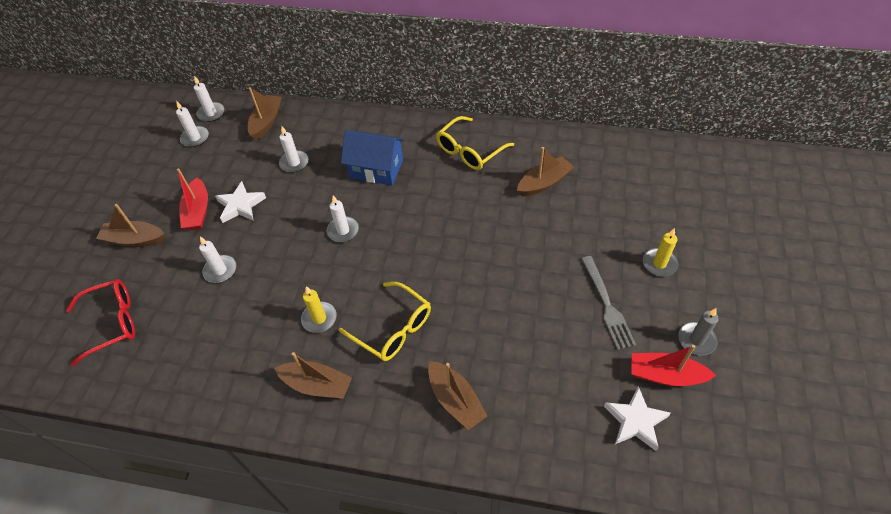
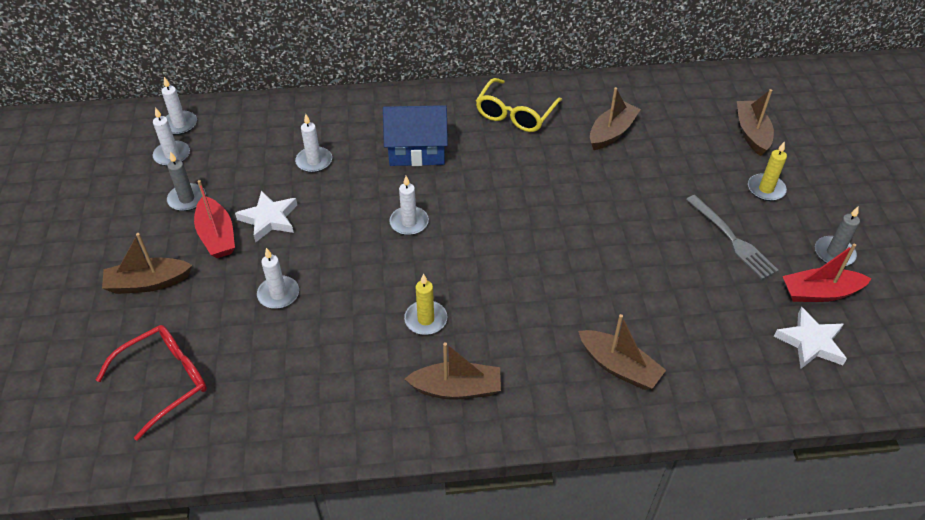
camera: 20 degrees left, 5 degrees down
(190, 176) = (187, 199): none -> grey candle
(266, 122) = (257, 122): brown boat -> brown boat (751, 133)
(393, 329) = (516, 311): yellow glasses -> none

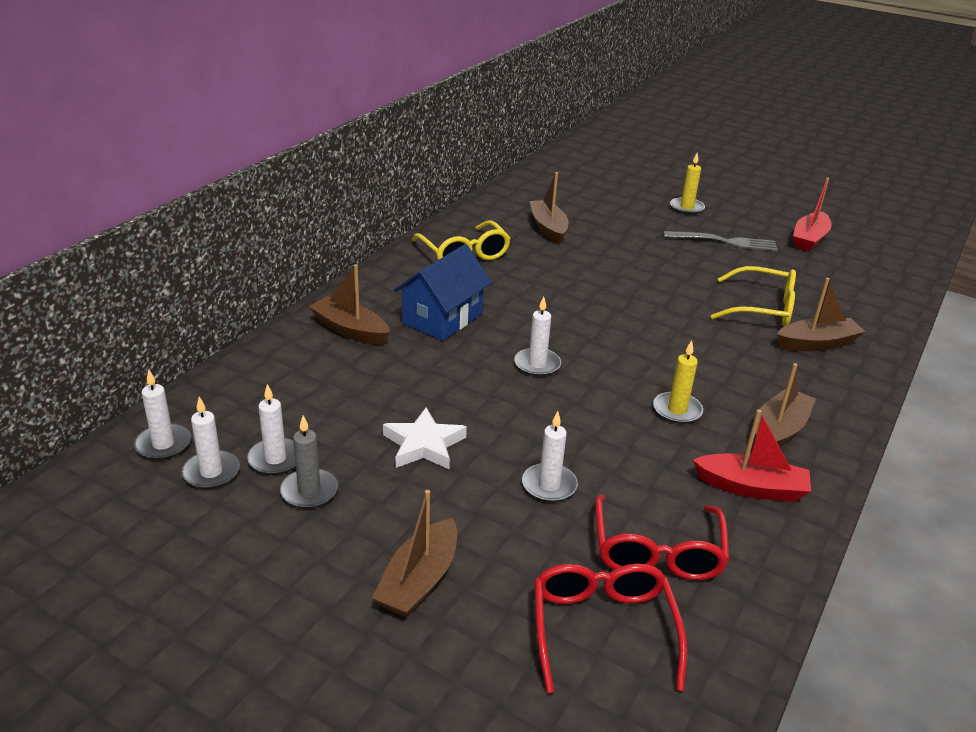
camera: 55 degrees left, 15 degrees down
(217, 235) = (403, 493): red boat -> red boat (751, 487)
(255, 376) = (657, 552): none -> red glasses
(314, 161) = (372, 380): white candle -> white candle (275, 459)
(638, 310) = (763, 308): none -> yellow glasses
(751, 133) = (622, 185): brown boat -> brown boat (350, 330)
(811, 342) = (853, 264): white star -> none
(834, 253) = (776, 217): grey candle -> none

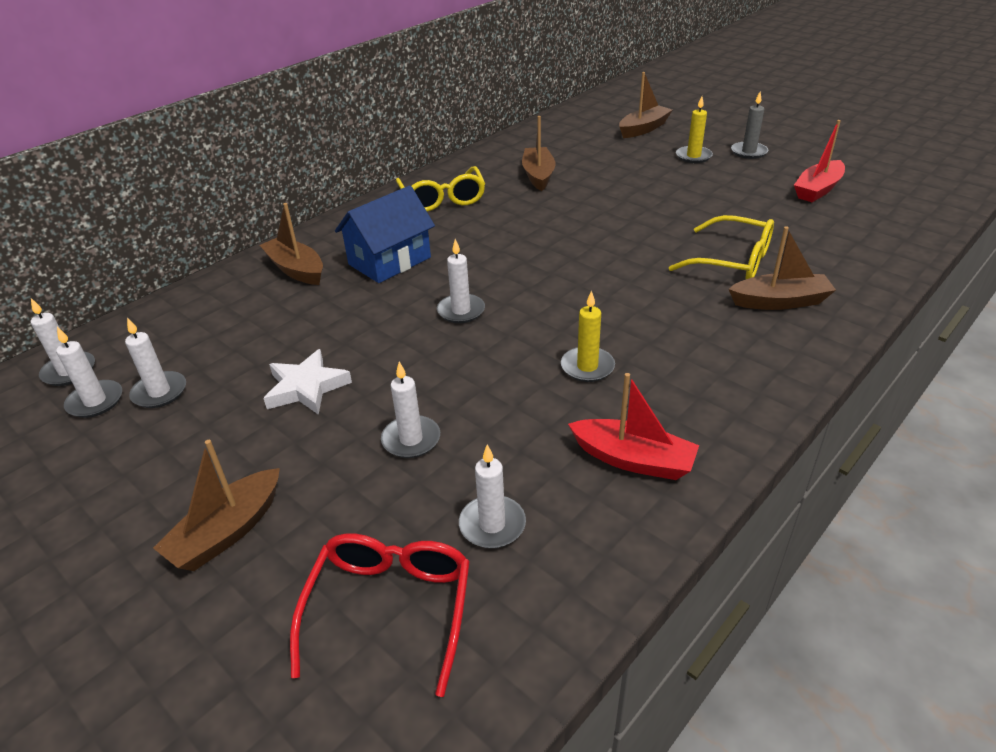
camera: 15 degrees right, 5 degrees up
(309, 491) = (173, 427): grey candle -> grey candle (748, 152)
(657, 552) = (492, 524): red glasses -> white candle
(725, 242) = (720, 191): grey fork -> none
(779, 431) = (693, 396): brown boat -> brown boat (643, 129)

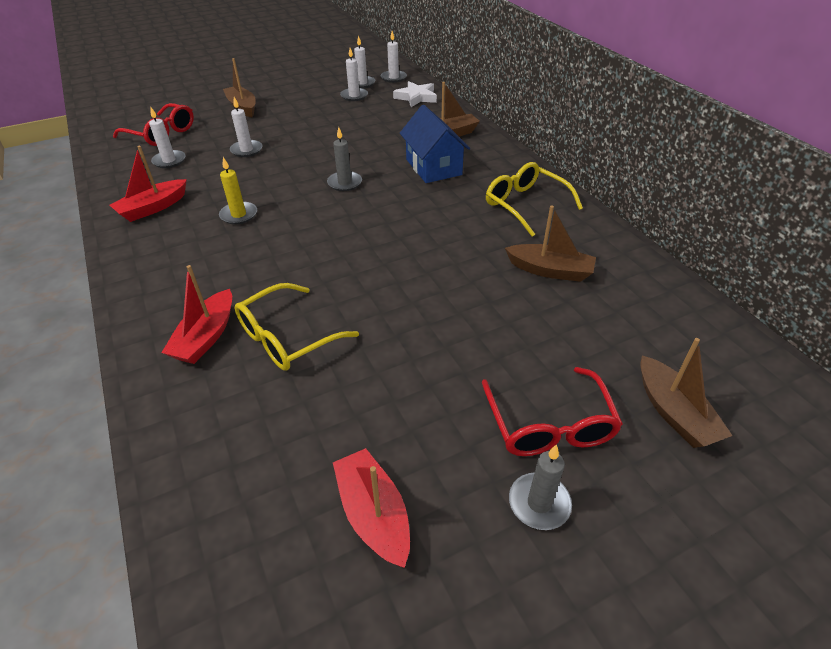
camera: 110 degrees right, 5 degrees up
(306, 387) = (319, 129): white star -> white star (416, 97)
(442, 199) = (525, 205): yellow glasses -> yellow glasses turned 45 degrees clockwise
(461, 311) = (344, 183): white candle -> grey candle
(693, 156) = (549, 425): yellow candle -> red glasses
(779, 301) = (206, 337): brown boat -> red boat

